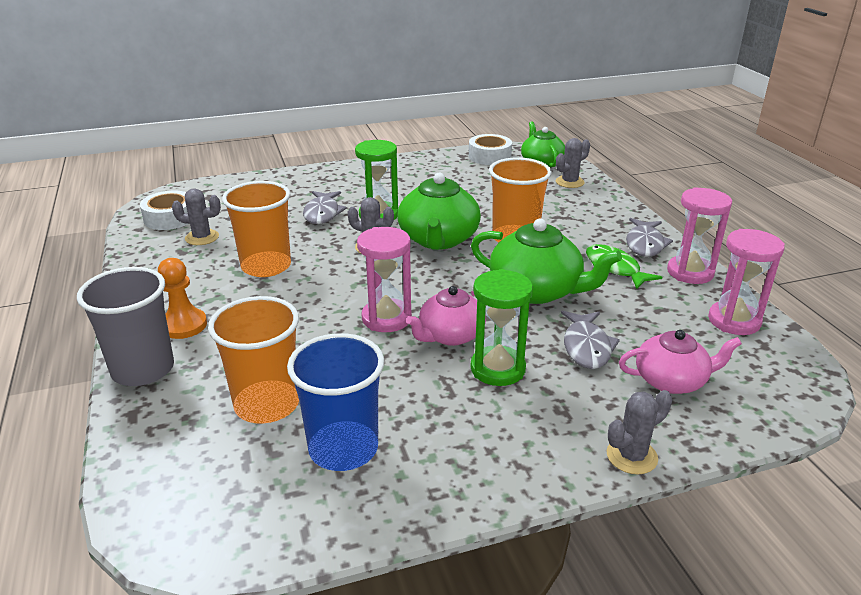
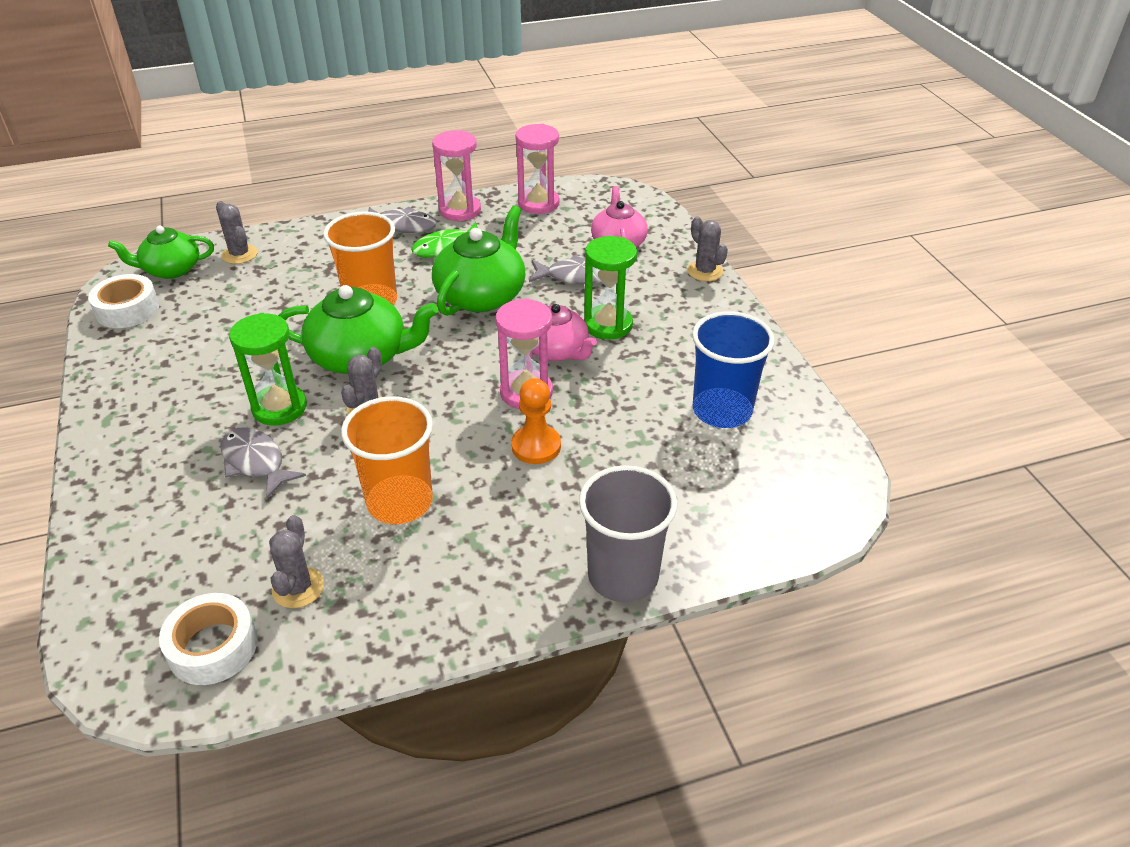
camera: 90 degrees left, 10 degrees up
(184, 325) = (534, 558): orange pawn -> orange pawn (536, 446)
(267, 404) = (671, 465): orange cup -> none
(322, 213) = (256, 462): grey fish -> grey fish turned 135 degrees counterclockwise

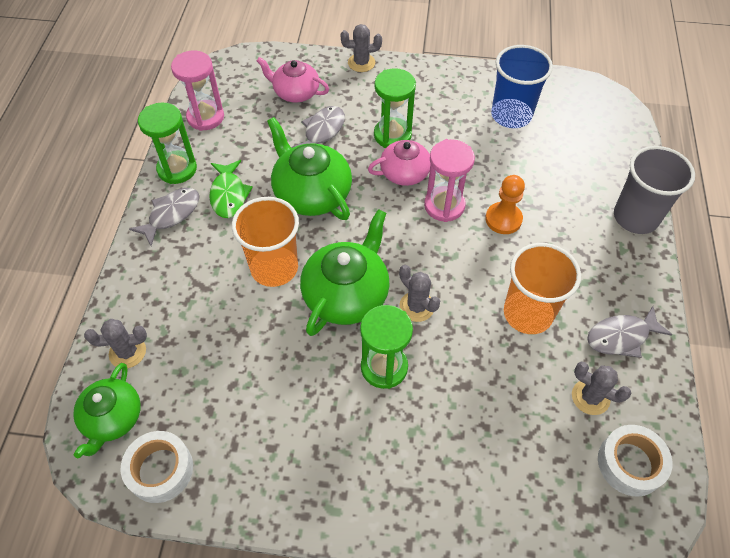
camera: 65 degrees left, 15 degrees up
(256, 462) = (445, 398): grey fish -> grey fish (621, 337)
(460, 210) = (177, 169): pink hourglass -> green hourglass

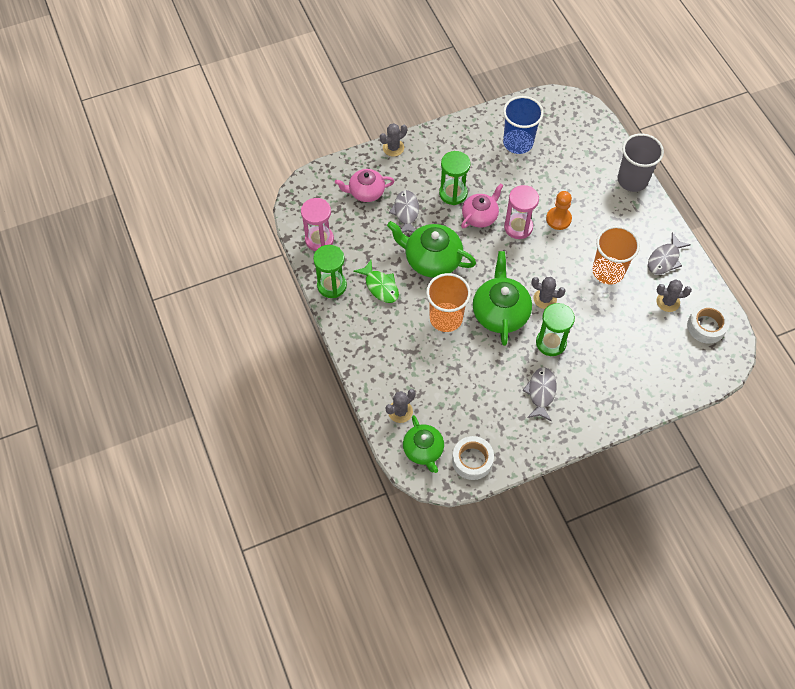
camera: 30 degrees left, 5 degrees up
(171, 215) = (354, 317): grey fish -> grey fish (541, 393)

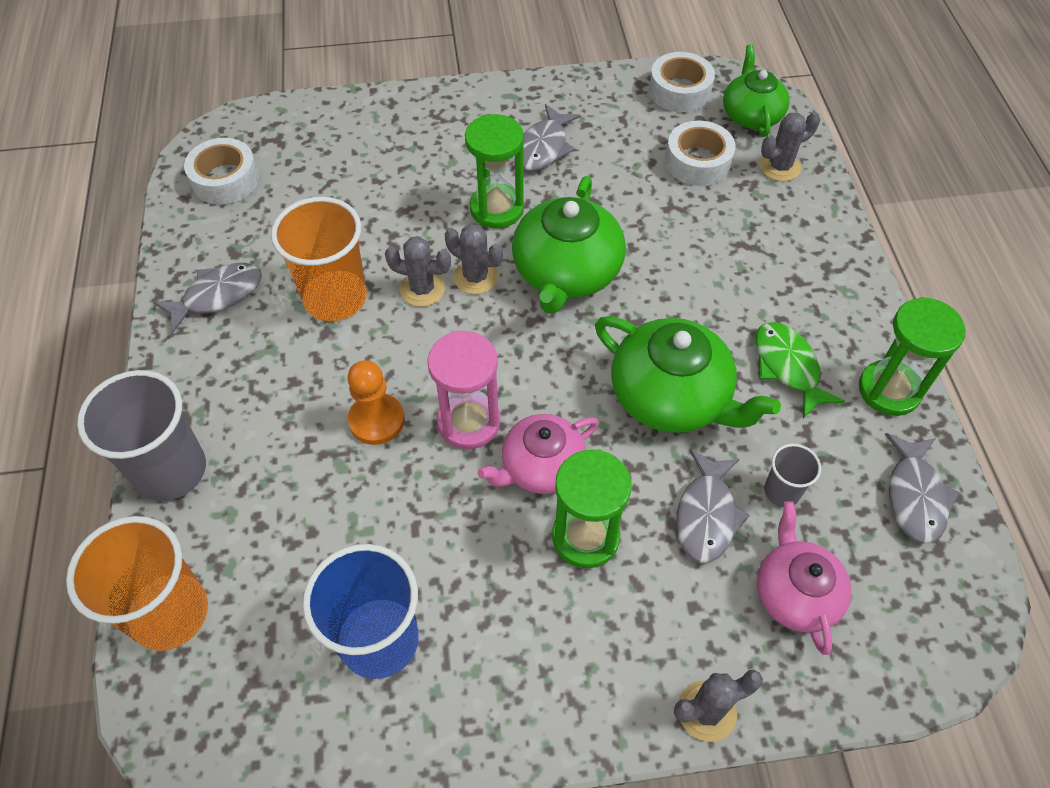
camera: 165 degrees left, 5 degrees down
(319, 239) = (915, 496): pink hourglass -> grey fish
(366, 192) = (795, 593): pink teapot -> pink teapot turned 105 degrees counterclockwise
(376, 229) = (782, 491): none -> grey cup
(446, 318) = (670, 284): orange cup -> orange cup (170, 613)
(448, 403) = (697, 162): none -> white tape
(668, 302) = (262, 227): grey cactus -> grey cactus (422, 289)

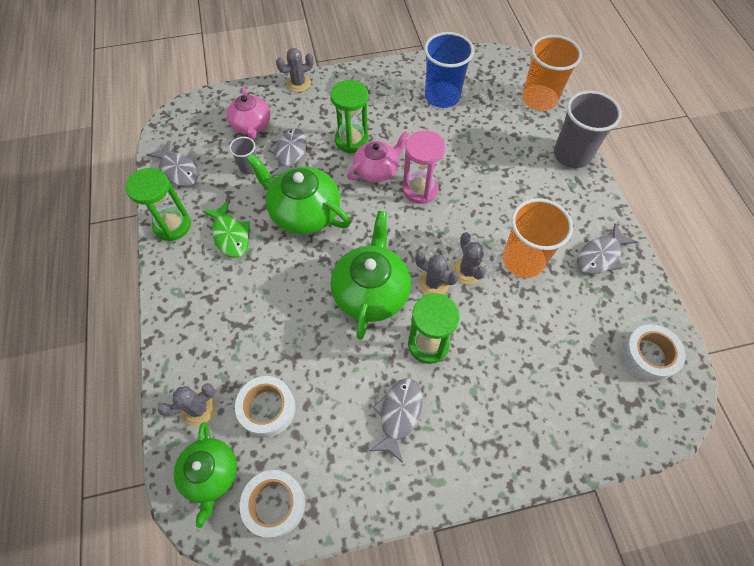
camera: 175 degrees right, 5 degrees up
(376, 420) = (472, 187): orange pawn -> none
(422, 289) = (467, 271): grey cactus -> grey cactus turned 60 degrees clockwise
(915, 496) = (178, 170): grey fish -> grey fish turned 135 degrees clockwise

